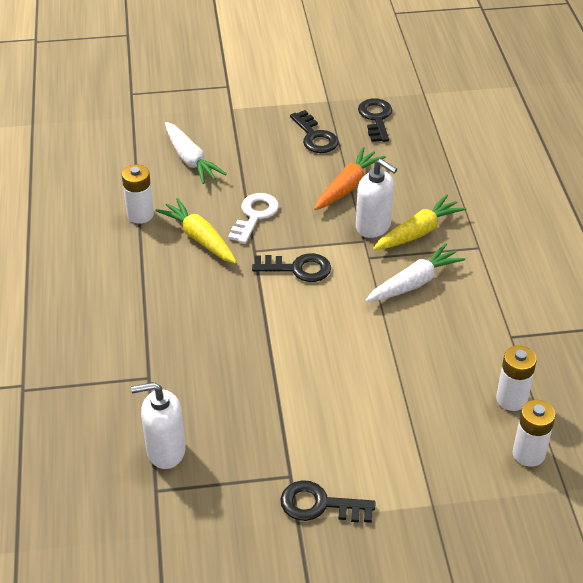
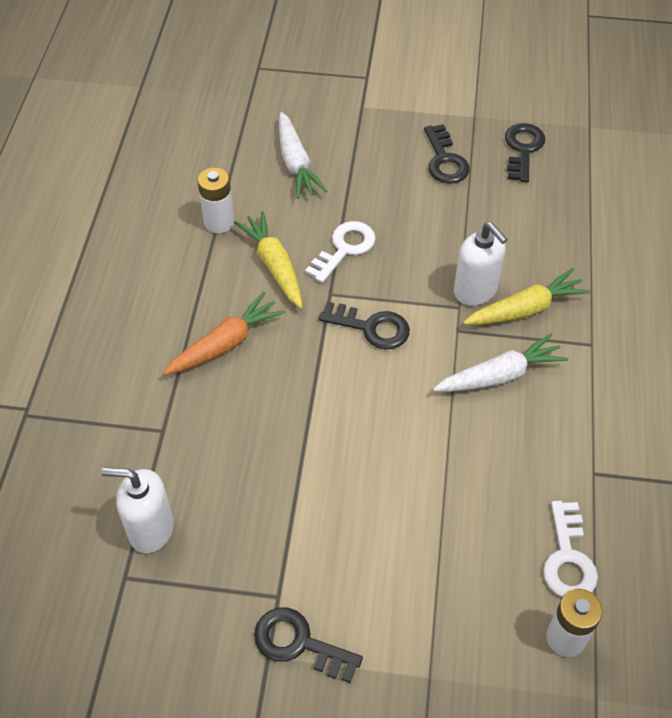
camera: 15 degrees right, 10 degrees up
(347, 186) = (462, 232): orange carrot -> orange carrot (225, 344)
(511, 399) = (568, 558): white battery -> white key

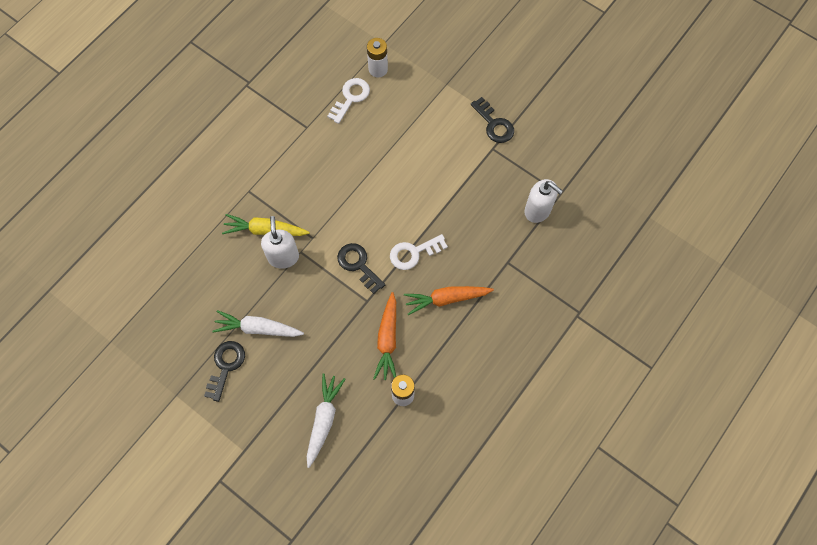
camera: 150 degrees left, 15 degrees up
(274, 265) = (387, 340): yellow carrot -> orange carrot
(344, 249) = (338, 329): white key -> white key (414, 253)
(500, 375) = (311, 199): white carrot -> white carrot (258, 328)
(523, 149) = (169, 346): black key -> none

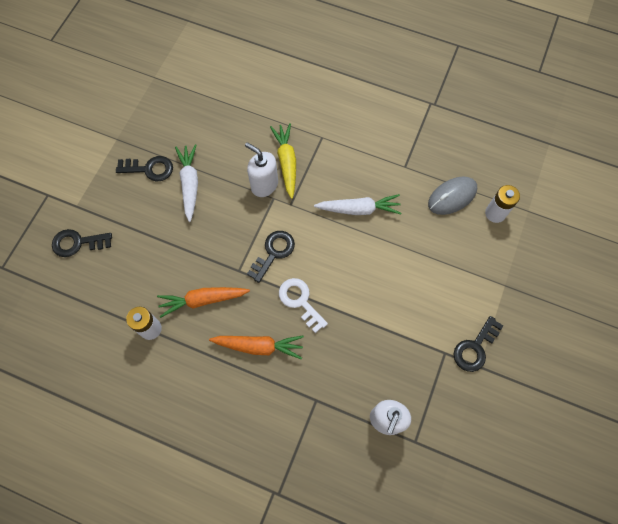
camera: 75 degrees right, 0 degrees up
(283, 257) = (264, 185): white soap dispenser -> white soap dispenser turned 120 degrees counterclockwise
(288, 454) = (78, 243): none -> black key
(324, 420) = (114, 264): white carrot -> white carrot (358, 209)
(350, 98) = (452, 197): white key -> grey mouse
(446, 299) = (259, 346): orange carrot -> orange carrot turned 120 degrees clockwise

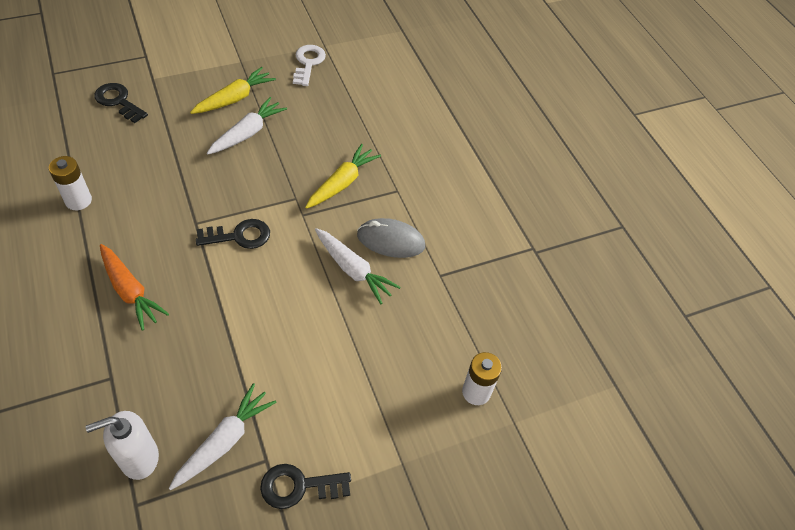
camera: 40 degrees right, 15 degrees down
(149, 169) = (234, 98): black key -> yellow carrot
(203, 300) = (141, 218): orange carrot -> none
(264, 185) = (301, 183): white soap dispenser -> none
(300, 301) = (207, 291): white key -> white key (308, 63)
(414, 366) = (224, 441): none -> white carrot
(452, 197) = (452, 339): grey mouse -> grey mouse (390, 241)

